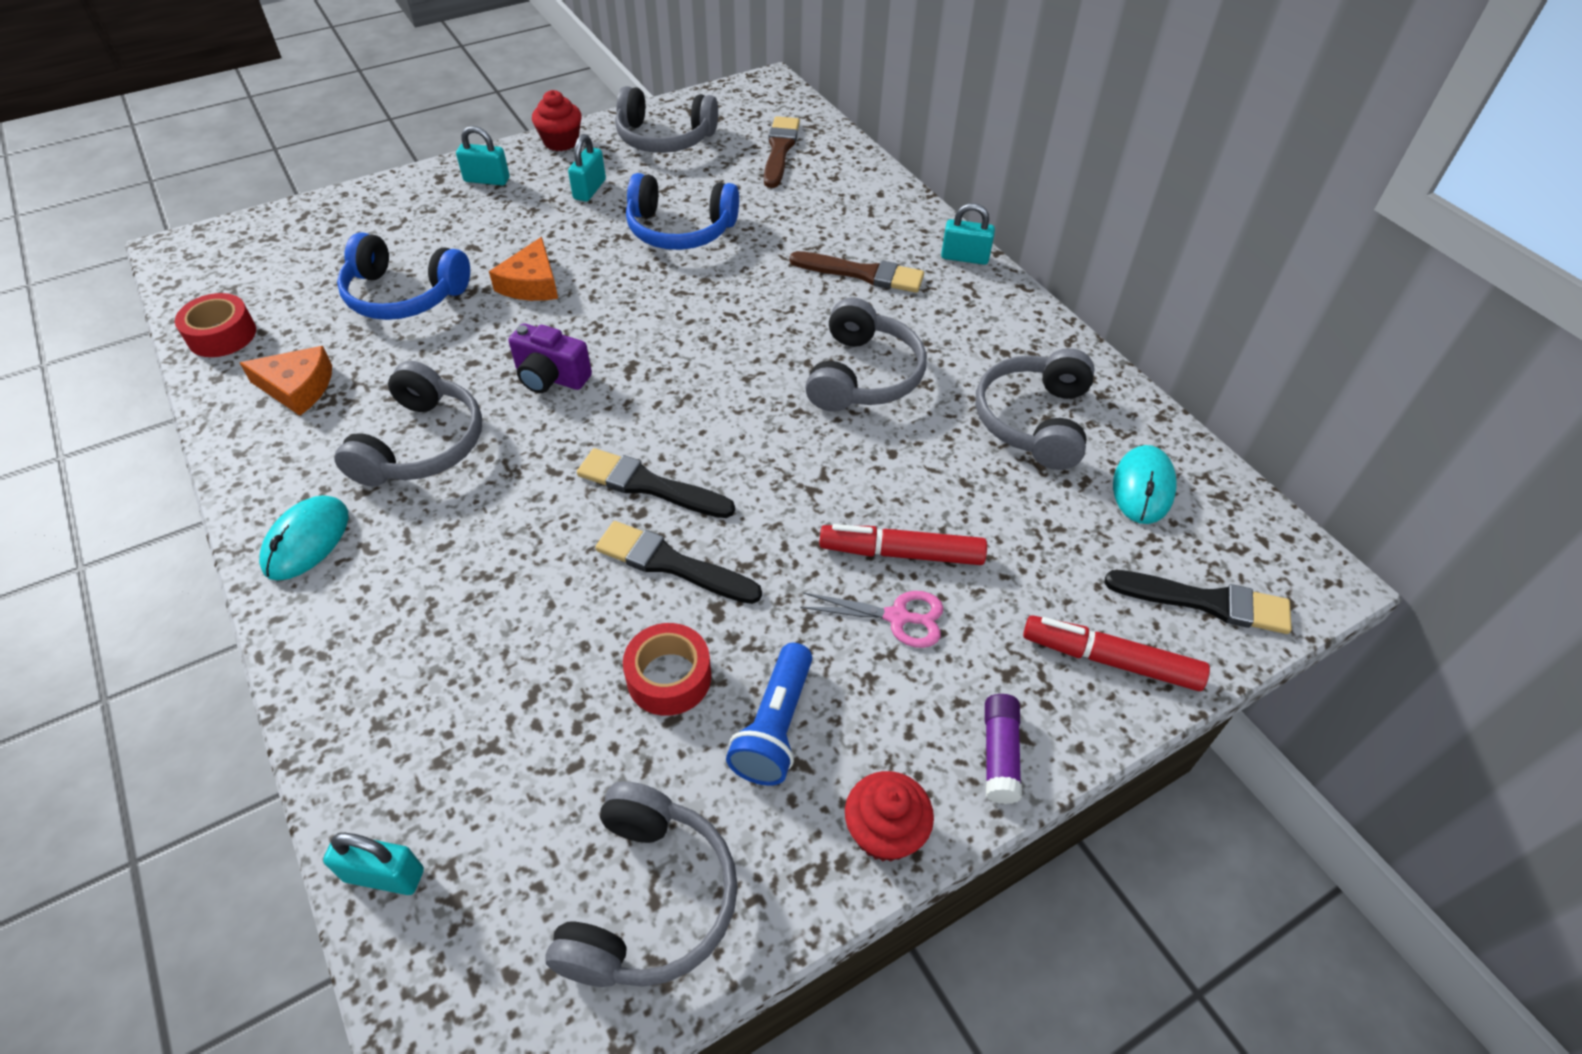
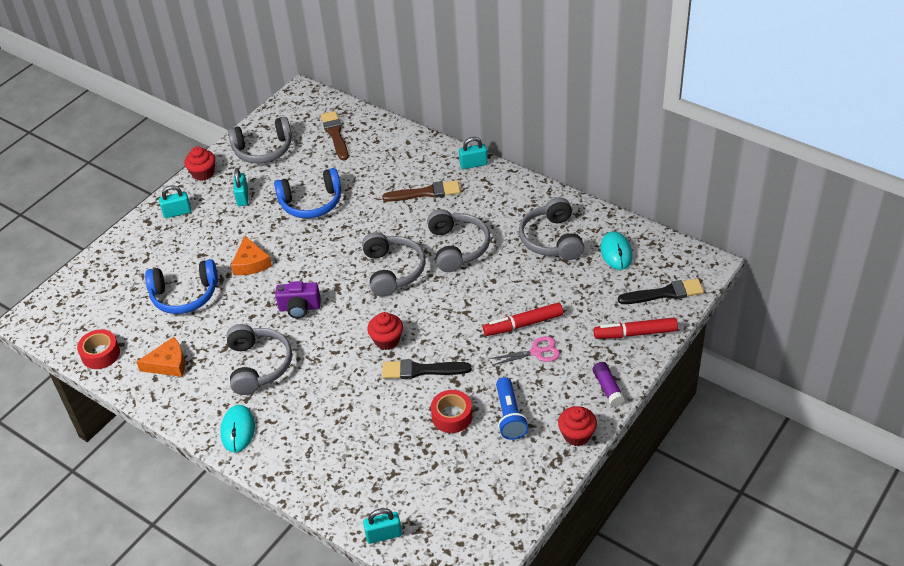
camera: 20 degrees left, 5 degrees down
(649, 485) = (387, 340): black brush -> red cupcake
(649, 900) = (498, 497): grey headphones -> grey headphones (393, 271)

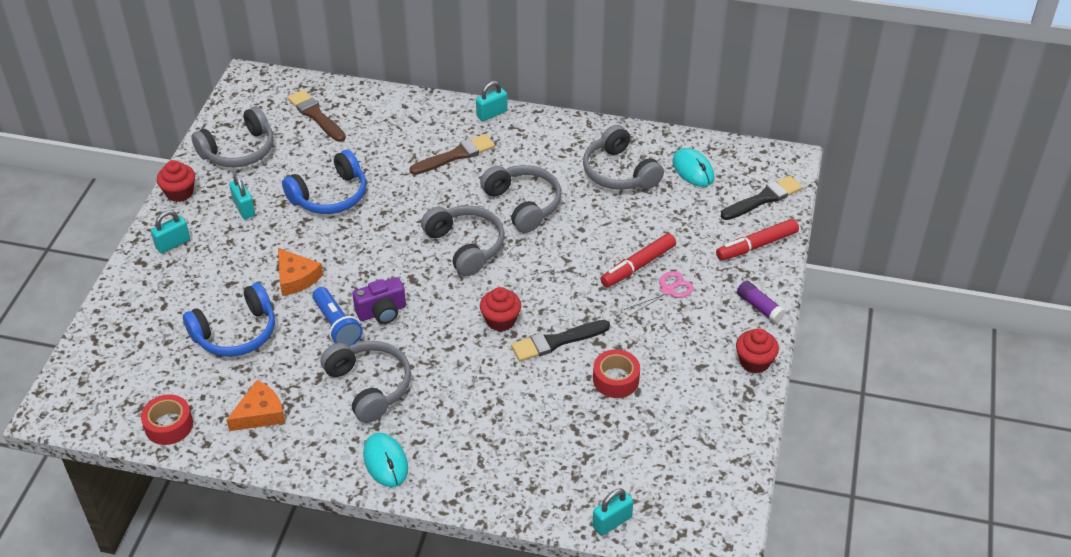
camera: 25 degrees left, 0 degrees up
(509, 416) = (676, 362): blue flashlight -> blue flashlight (337, 325)

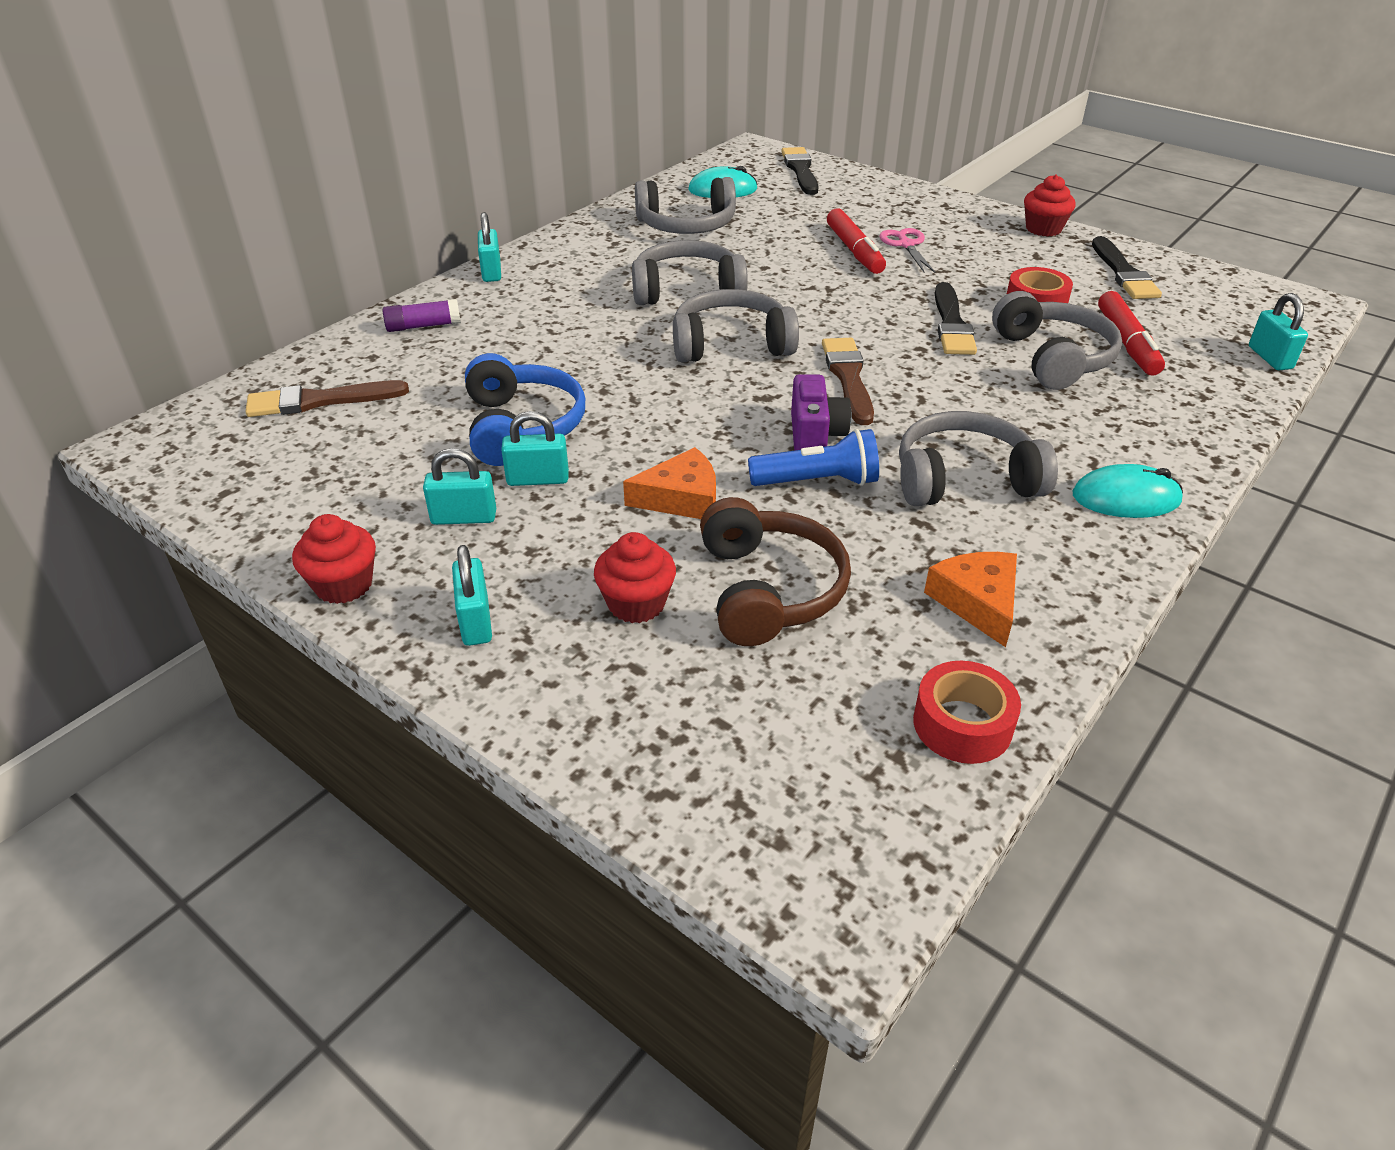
camera: 65 degrees left, 5 degrees down
(236, 333) = (769, 590): blue headphones -> brown headphones
(239, 151) = (311, 493): grey headphones -> grey headphones (1053, 358)
(287, 220) = (538, 479): none -> turquoise padlock
(455, 155) = (544, 313): brown brush -> brown brush (848, 377)
(501, 320) = (891, 351): red cupcake -> red cupcake (636, 603)
(703, 422) = (1123, 273): none -> black brush
(756, 245) = (869, 189): red marker -> red marker (1127, 343)
(759, 307) = (962, 208): purple glue stick -> purple glue stick (423, 326)

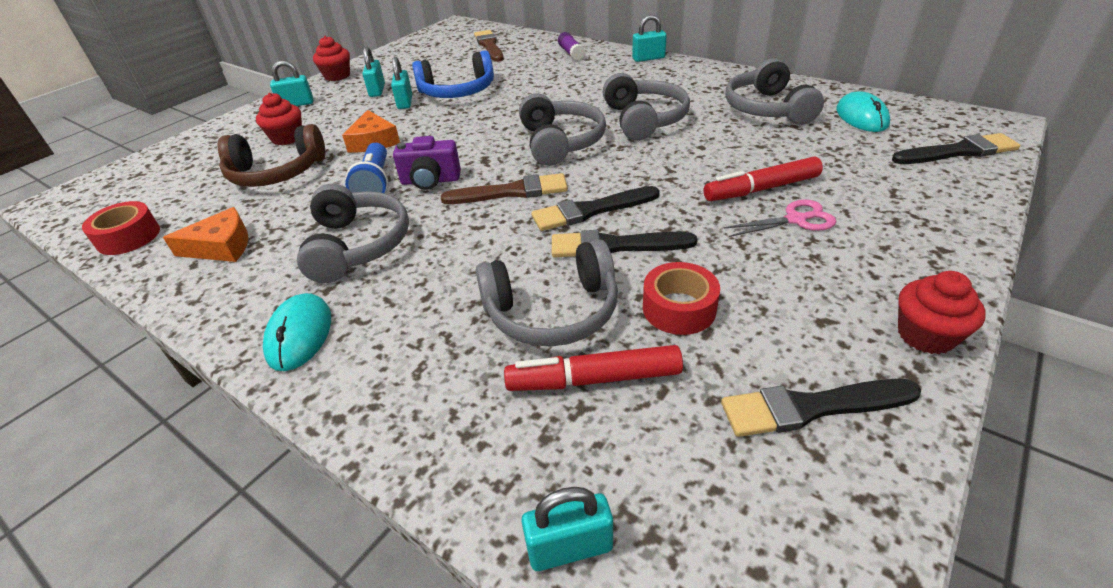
camera: 90 degrees right, 0 degrees up
(890, 333) = (590, 211): none -> black brush

